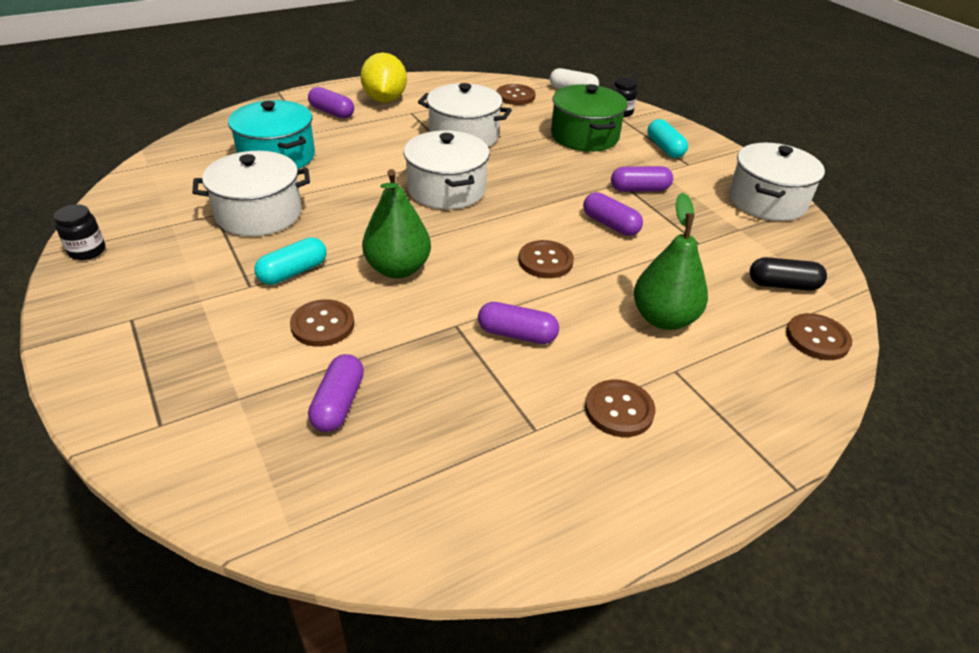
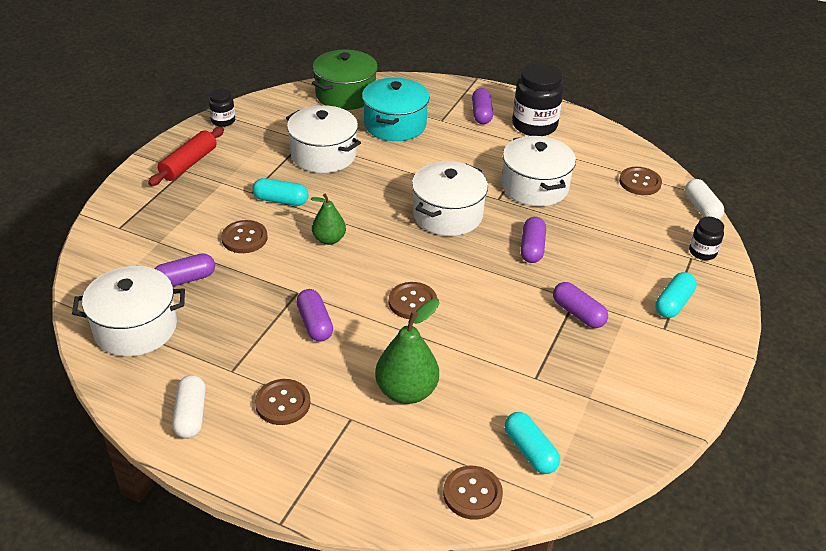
camera: 55 degrees right, 0 degrees up
(124, 310) = (189, 164): none -> red rolling pin
(385, 100) = (534, 125): yellow lemon -> black jar
(398, 269) = (329, 239): green pear -> green pear, size x0.64
(582, 497) = (191, 415): none -> white capsule
(584, 136) = (626, 248): green pot -> green pot (345, 95)
(610, 224) = (502, 317): purple capsule -> purple capsule (532, 248)
(767, 201) = (664, 402): white pot -> white pot (135, 328)
(783, 285) = (530, 451): black capsule -> turquoise capsule

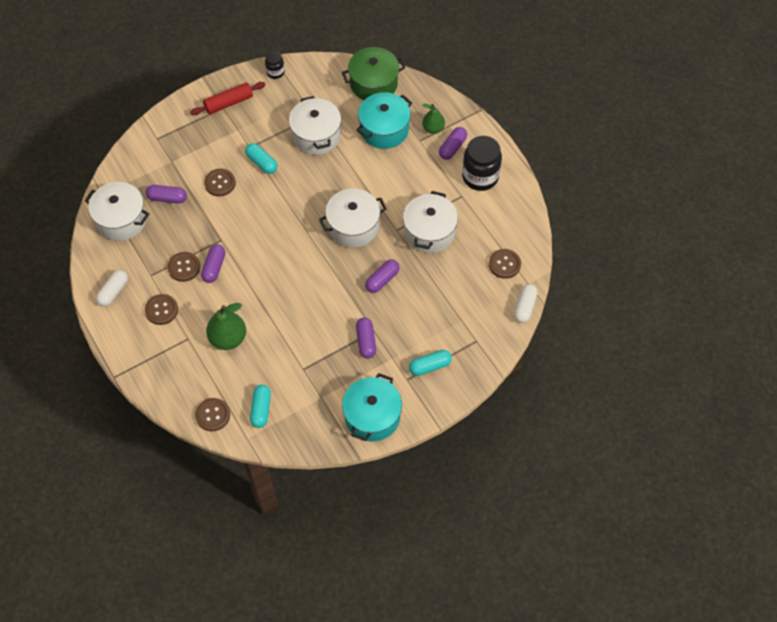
camera: 35 degrees right, 20 degrees up
(329, 239) = (267, 209): green pear -> green pear (433, 128)
(412, 302) = (278, 281): brown button -> brown button (184, 267)
(670, 386) = (372, 416): none -> turquoise pot
(702, 252) = (488, 340): black jar -> none

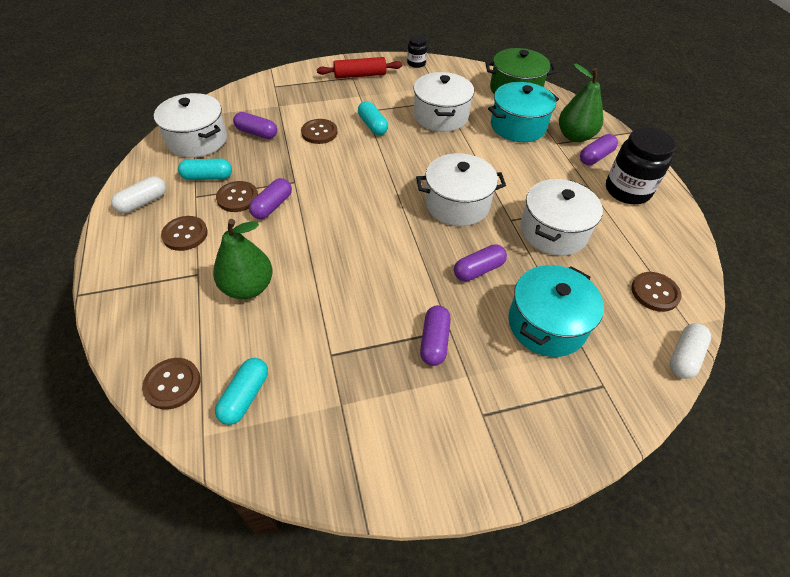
camera: 15 degrees right, 10 degrees down
(372, 416) = (411, 460): turquoise pot -> turquoise pot (546, 324)
(430, 366) = (523, 404): turquoise capsule -> turquoise capsule (207, 177)
(433, 128) = (574, 136): green pear -> green pear, size x1.57

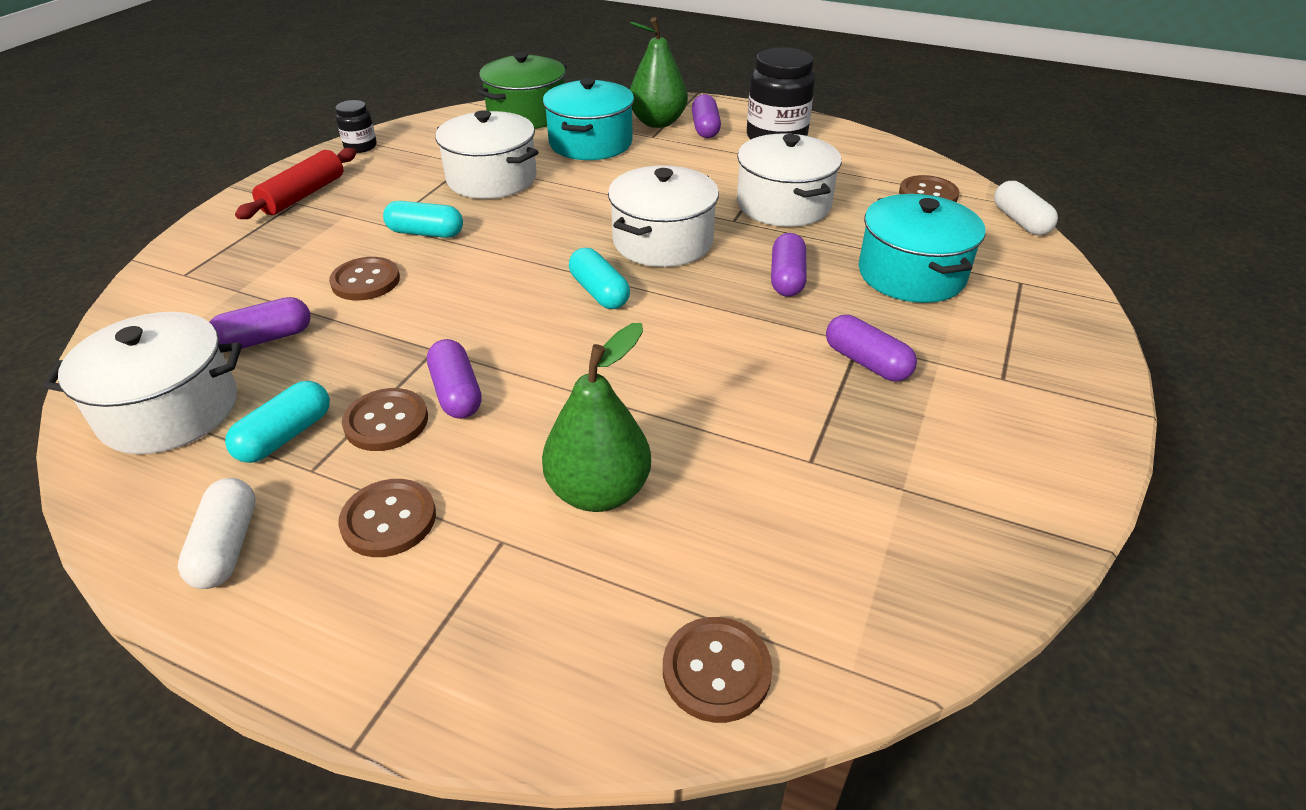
camera: 50 degrees left, 10 degrees down
(245, 396) = (813, 585): turquoise capsule -> turquoise capsule (599, 292)

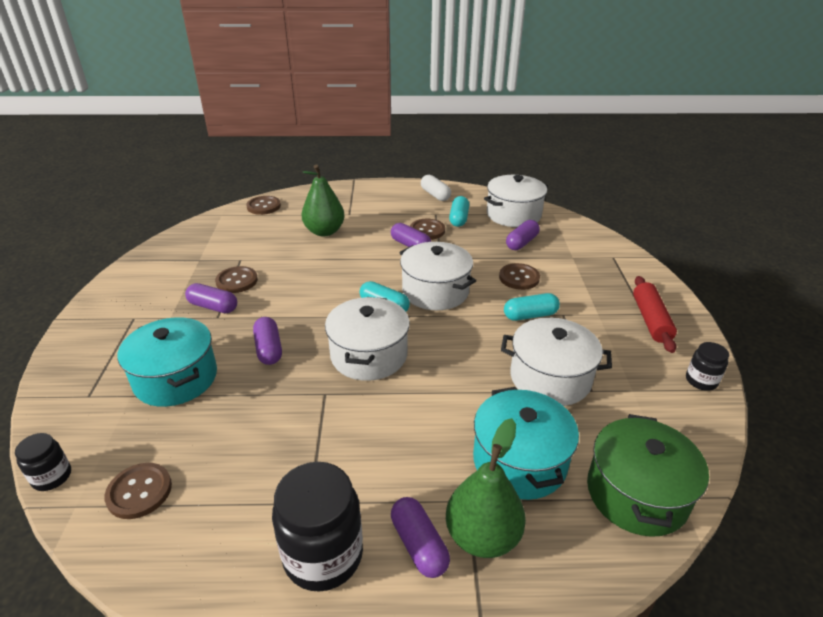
camera: 155 degrees right, 5 degrees down
(389, 520) = (392, 210): brown button -> brown button (237, 281)
(783, 204) = (287, 427): white pot -> white pot (435, 291)
(1020, 221) = (52, 477): white capsule -> black jar

